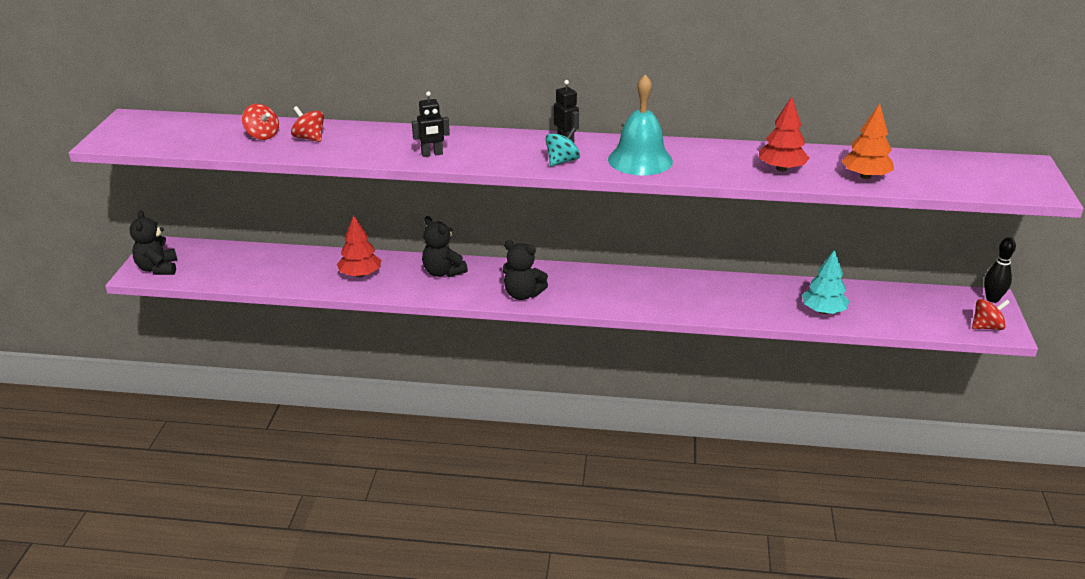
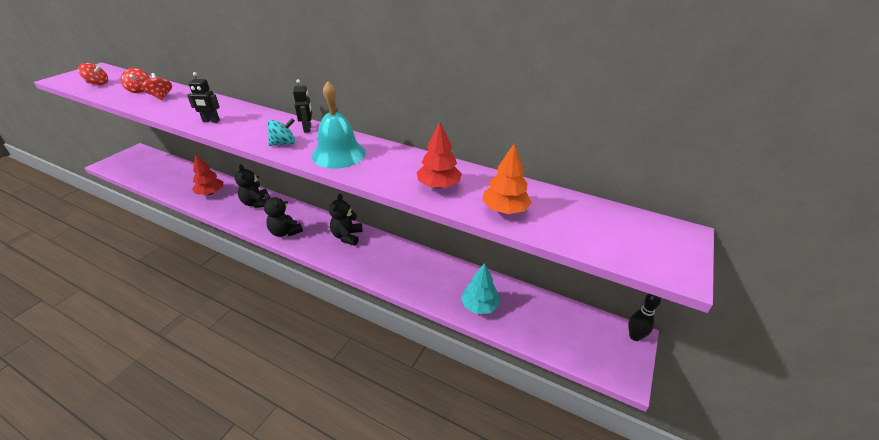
camera: 20 degrees right, 5 degrees up
(158, 269) = (118, 163): black teddy bear -> black teddy bear (347, 236)
(986, 327) = (611, 365): red spinning top -> red spinning top (98, 84)

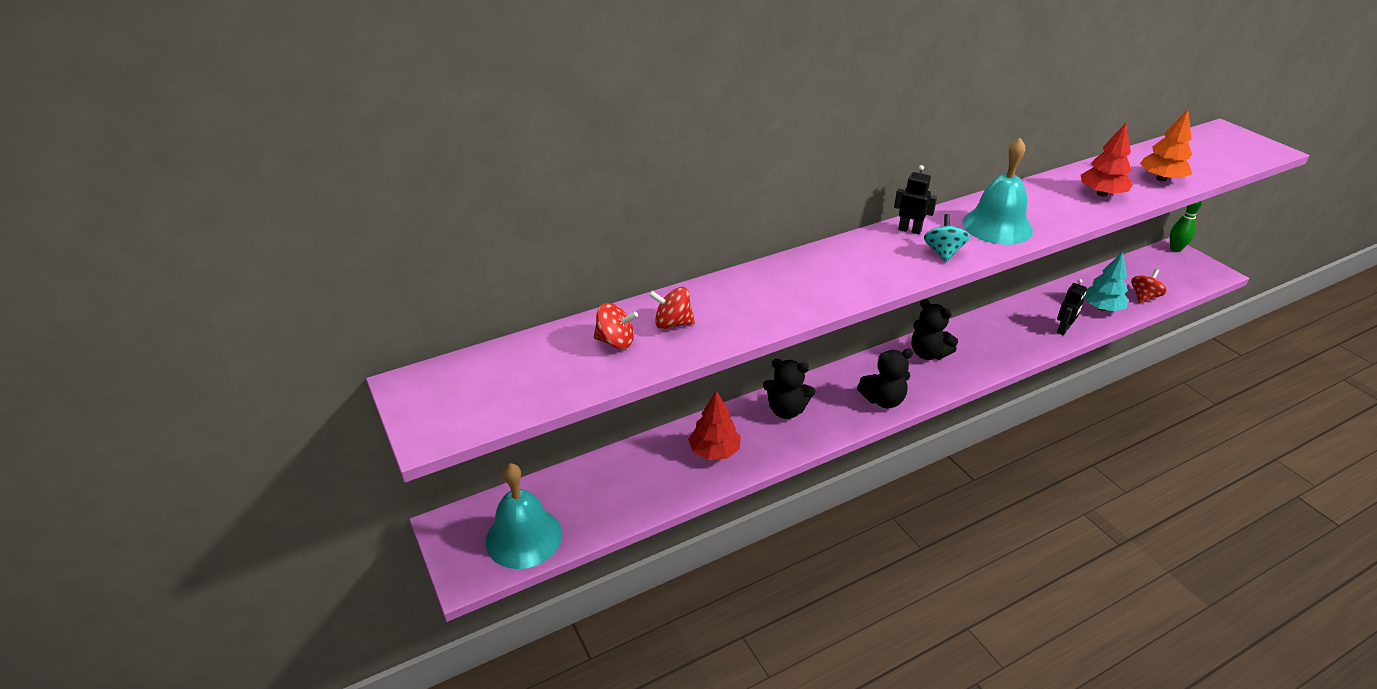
camera: 55 degrees left, 0 degrees up
(98, 84) = (523, 385): red spinning top -> red spinning top (1144, 297)
(132, 167) = (524, 537): none -> turquoise bell
(211, 121) = (823, 292): black robot -> black robot (1063, 329)
(634, 336) = (1175, 249): black bowling pin -> green bowling pin

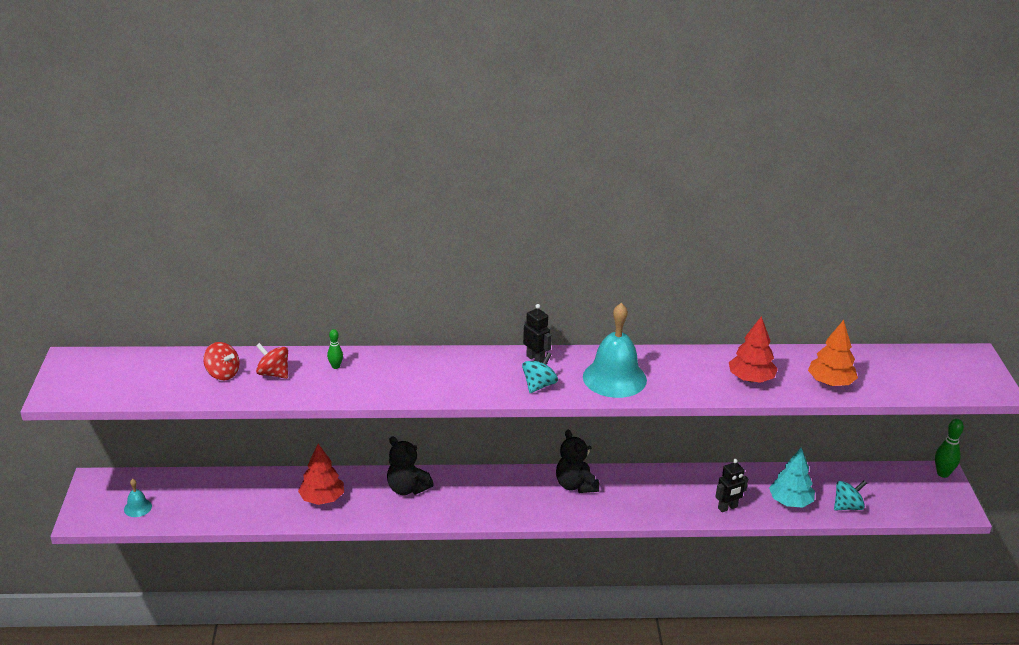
camera: 25 degrees right, 5 degrees down
(524, 537) = (138, 507): turquoise bell -> turquoise bell, size x0.45
(730, 295) = (335, 366): none -> green bowling pin
(883, 400) = (495, 508): black teddy bear -> none
(1144, 297) = (847, 506): red spinning top -> turquoise spinning top

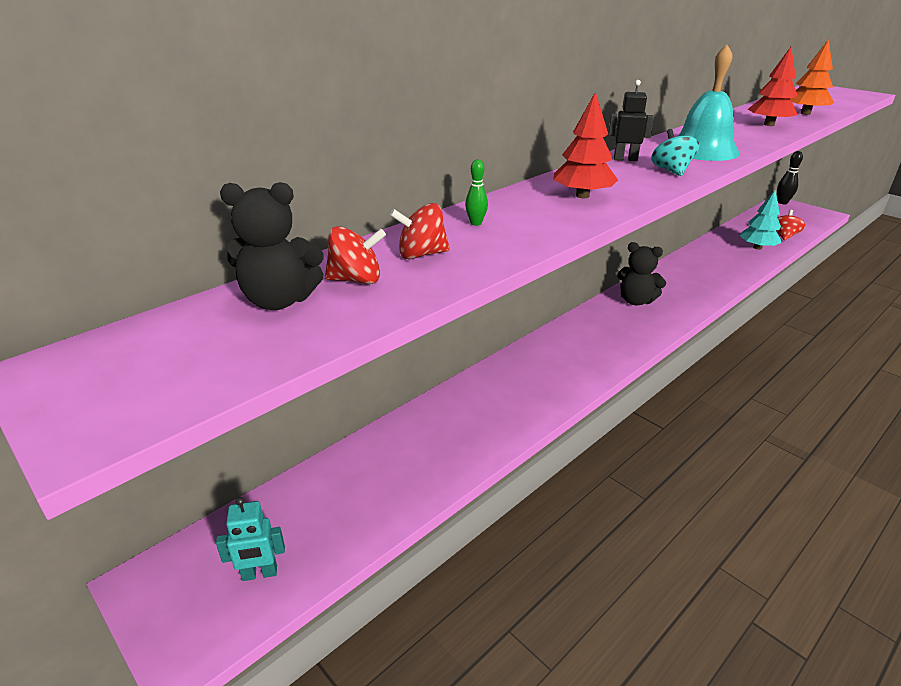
camera: 40 degrees left, 0 degrees up
(138, 507) = (259, 574): turquoise bell -> turquoise robot
(322, 498) = (467, 423): red tree -> red tree (582, 196)
(407, 488) = (527, 370): black teddy bear -> black teddy bear (279, 301)
(727, 508) = (738, 267): black robot -> none
(847, 506) = (784, 236): turquoise spinning top -> red spinning top
(943, 473) = (782, 202): green bowling pin -> black bowling pin

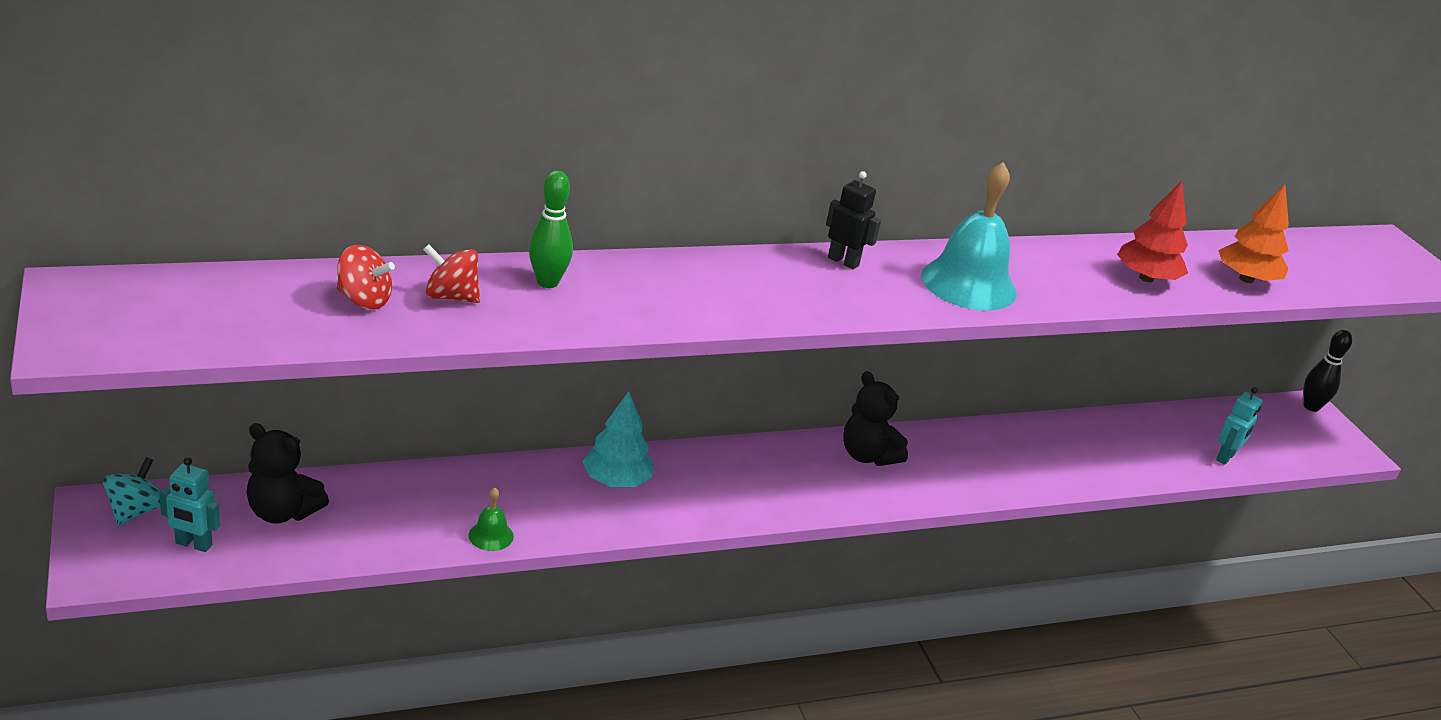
camera: 20 degrees right, 0 degrees up
(279, 301) = (281, 295): black teddy bear -> black teddy bear (283, 512)
(476, 223) = (547, 282): green bowling pin -> green bowling pin, size x1.69
(482, 449) = (491, 535): none -> green bell
(582, 196) = (708, 291): red tree -> none
(671, 171) = (870, 298): turquoise spinning top -> turquoise spinning top (135, 511)
(757, 247) = (1154, 456): turquoise tree -> turquoise tree (616, 480)
(784, 236) = (1225, 457): red spinning top -> turquoise robot

